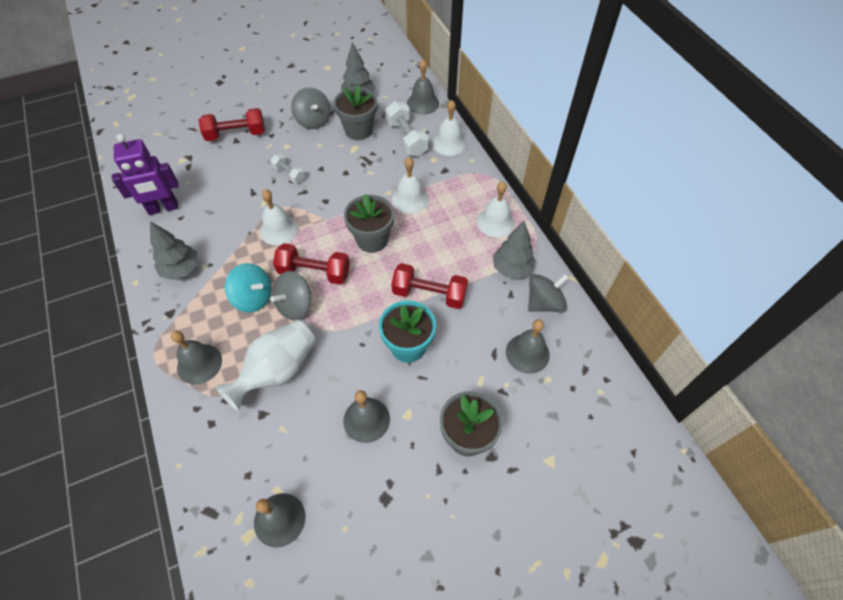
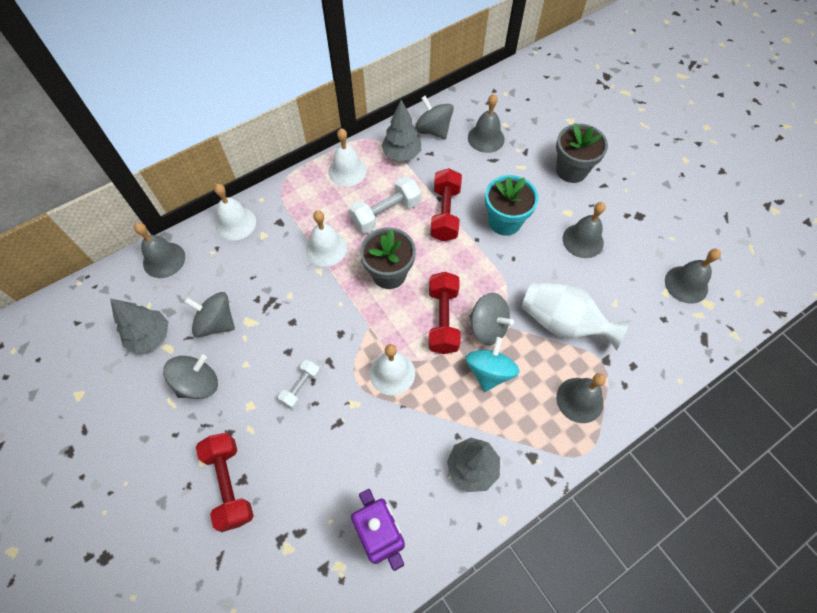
camera: 100 degrees left, 5 degrees up
(359, 130) = (216, 323): grey flower pot -> grey spinning top
(407, 138) = (229, 267): white dumbbell -> white dumbbell (386, 213)

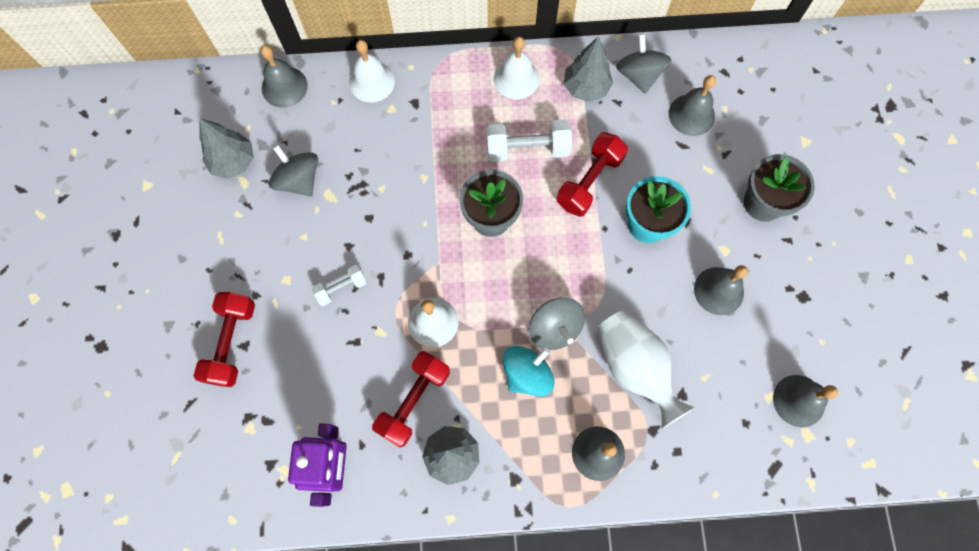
camera: 30 degrees right, 10 degrees up
(198, 383) = (252, 232): grey spinning top -> none
(326, 248) = (445, 156): white bell -> none
(443, 319) = (515, 296): red dumbbell -> red dumbbell (414, 401)

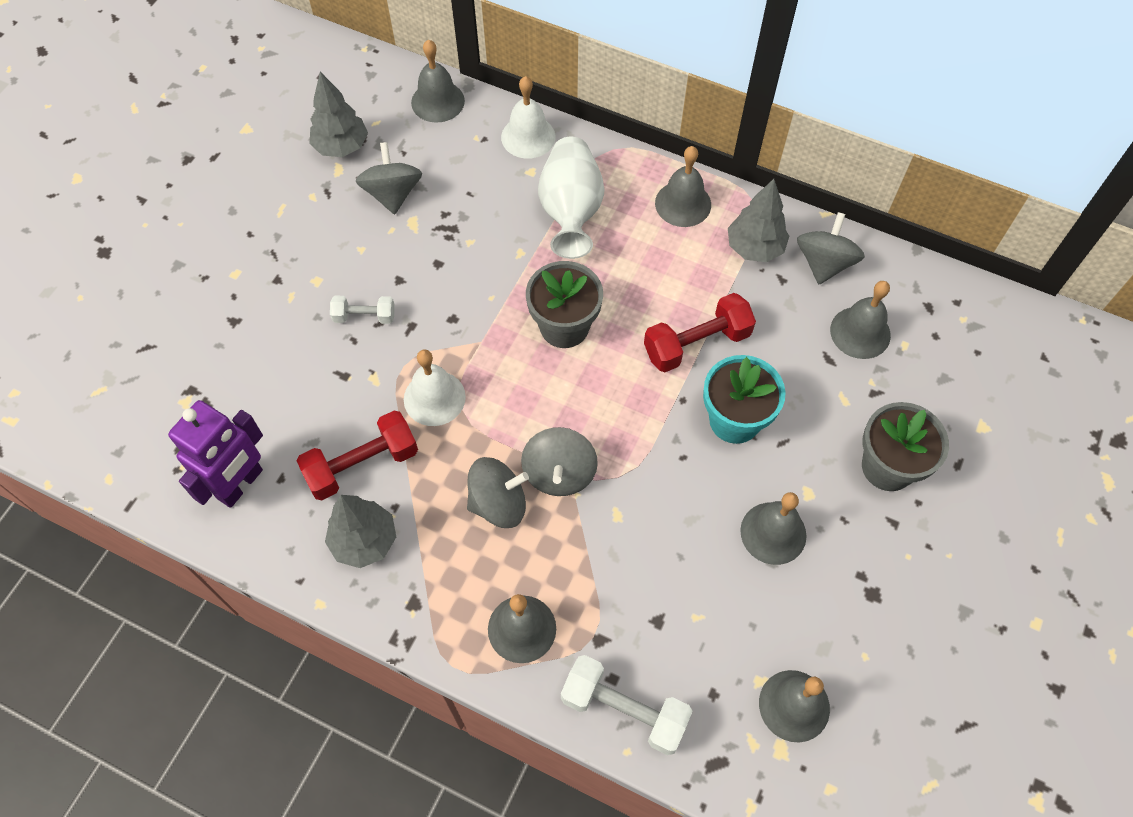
camera: 30 degrees right, 10 degrees down
(232, 343) = (224, 312): red dumbbell -> none
(516, 79) = (683, 203): white bell -> grey bell
(527, 149) = (649, 278): white dumbbell -> white dumbbell (624, 709)
(527, 374) = (498, 503): turquoise spinning top -> grey spinning top
(634, 367) = (622, 562): white vase -> white vase (570, 211)

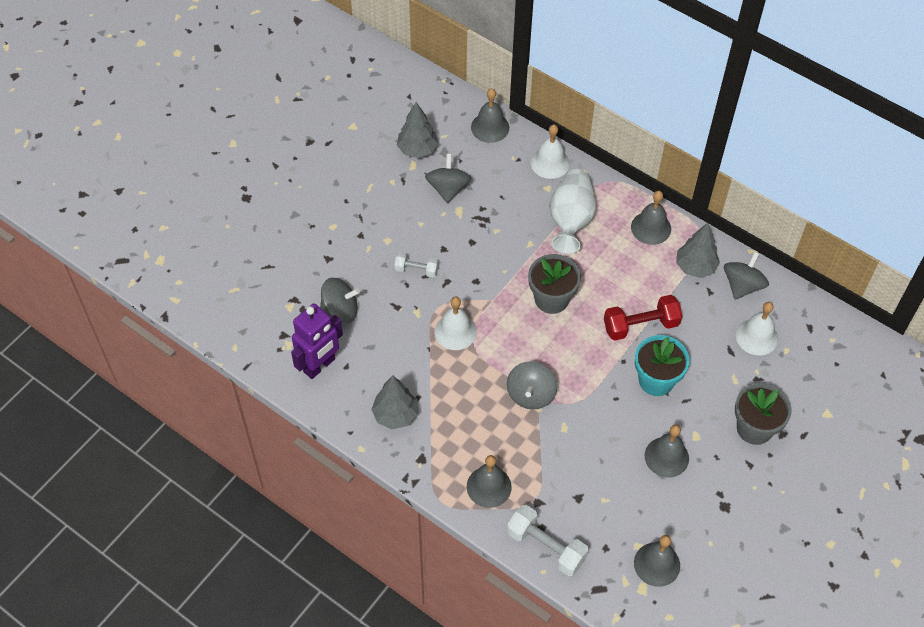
camera: 10 degrees right, 5 degrees down
(362, 465) = (401, 367): red dumbbell -> none
(498, 503) = (487, 406): grey spinning top -> grey spinning top (340, 310)
(860, 332) = (756, 337): grey bell -> white bell

